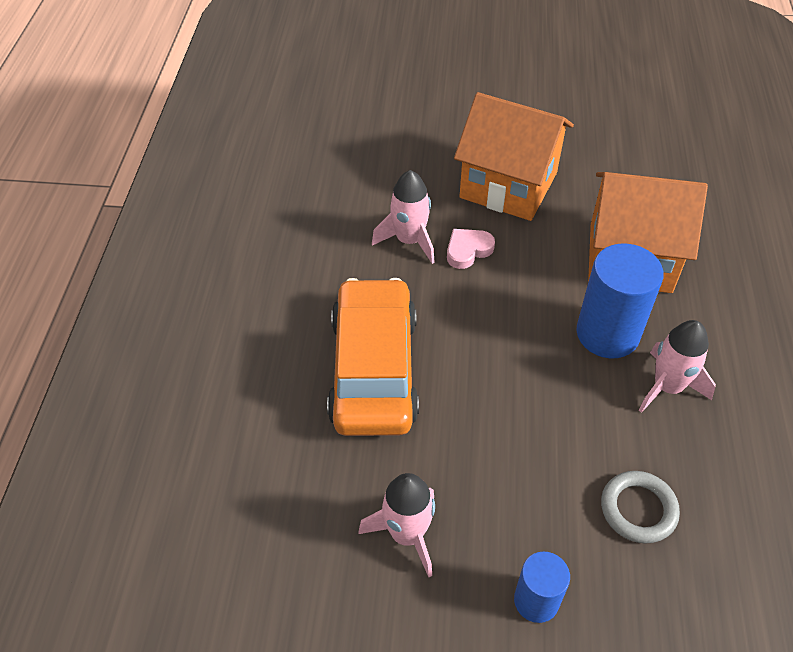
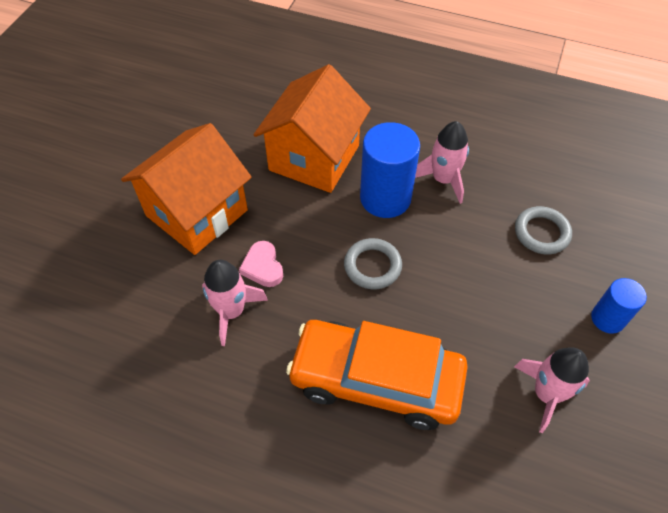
camera: 75 degrees left, 5 degrees up
(508, 340) = (372, 266): none -> grey ring

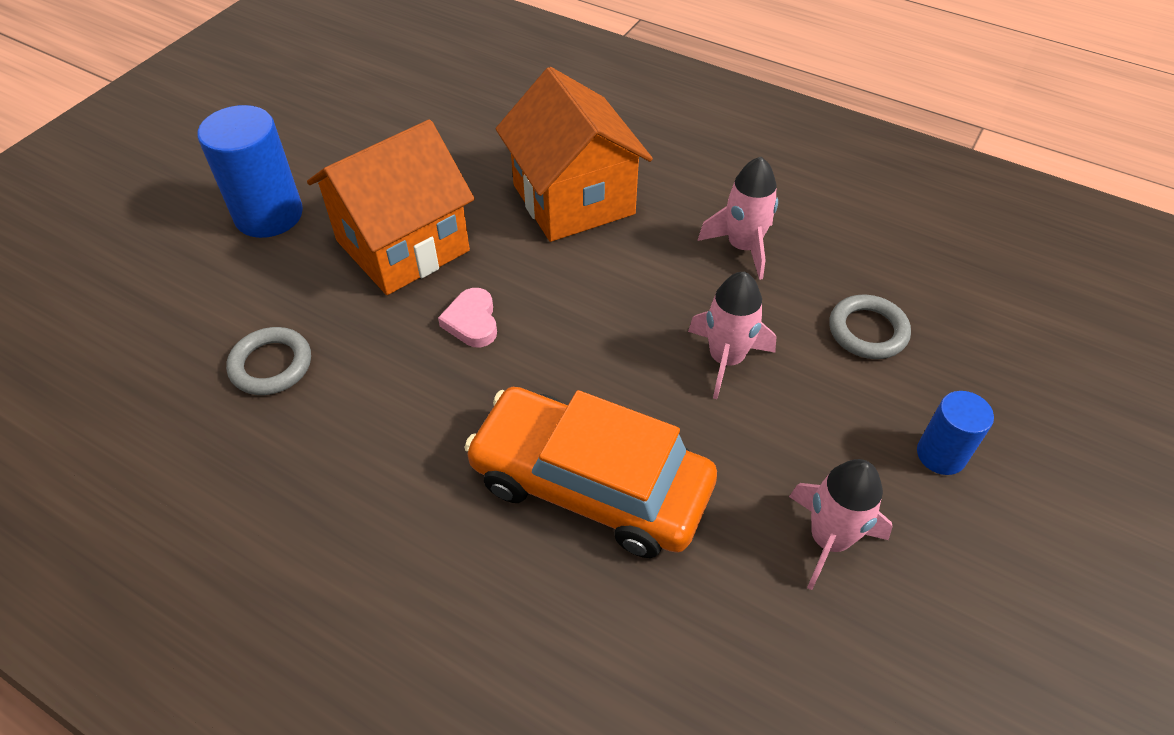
camera: 10 degrees right, 5 degrees down
(232, 311) = (417, 370): pink rocket -> pink rocket (726, 359)
(314, 158) = (573, 199): orange house -> orange house turned 60 degrees counterclockwise
(372, 266) = (620, 341): grey ring -> grey ring (271, 365)
(385, 198) = (657, 260): blue cylinder -> blue cylinder (269, 215)

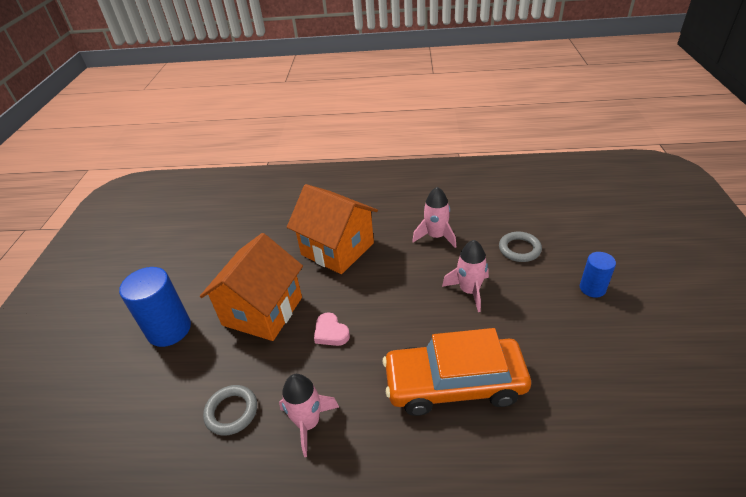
camera: 25 degrees left, 10 degrees down
(829, 540) = (580, 351): pink rocket -> pink rocket (308, 423)

